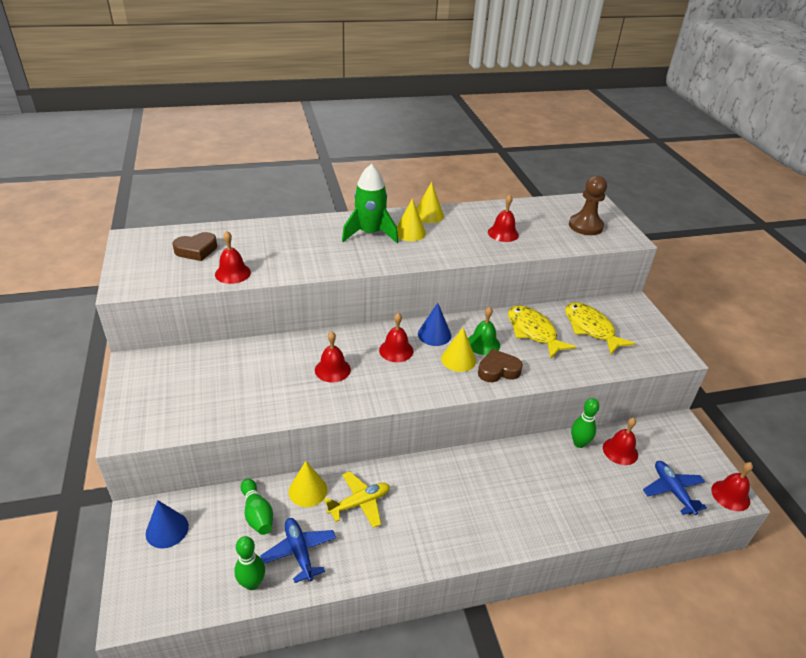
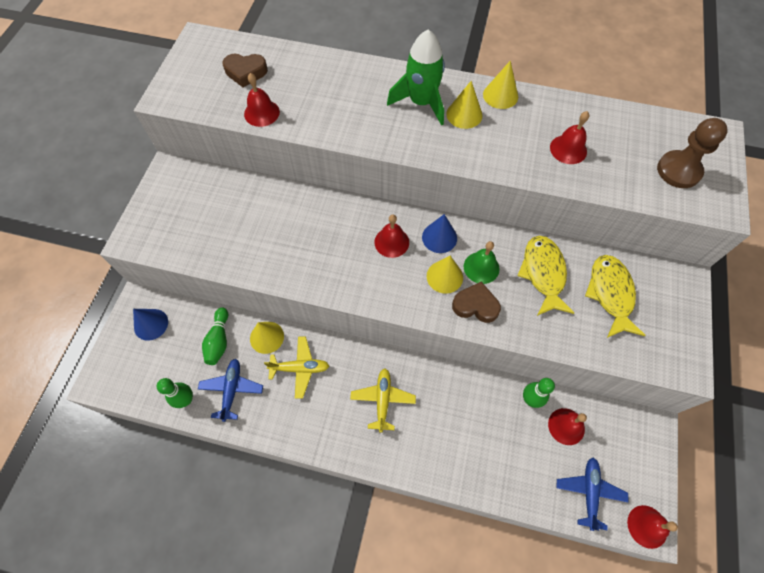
camera: 30 degrees right, 25 degrees up
(332, 369) = (322, 241): red bell -> none
(457, 496) = (383, 400): none -> yellow plane

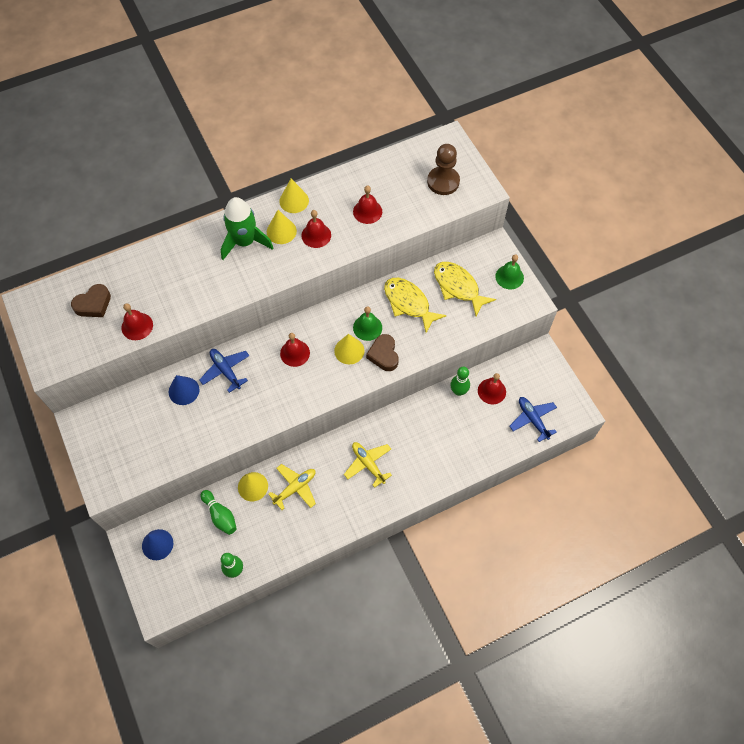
camera: 40 degrees left, 0 degrees up
(232, 390) = (261, 538): blue plane -> blue plane (226, 371)
(439, 237) = (324, 327): blue cone -> blue cone (184, 391)
(475, 305) = (383, 355): brown heart -> brown heart turned 75 degrees counterclockwise
(647, 526) = (576, 413): red bell -> red bell (316, 235)
(679, 323) = (509, 277): none -> green bell

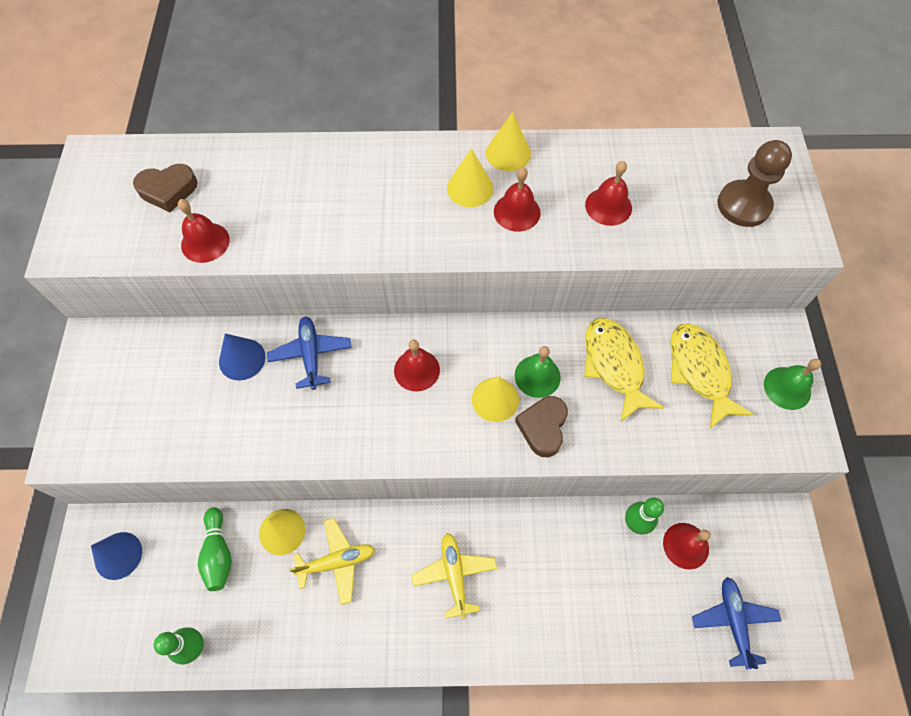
camera: 25 degrees right, 0 degrees up
(245, 242) = (411, 184): green rocket -> none

